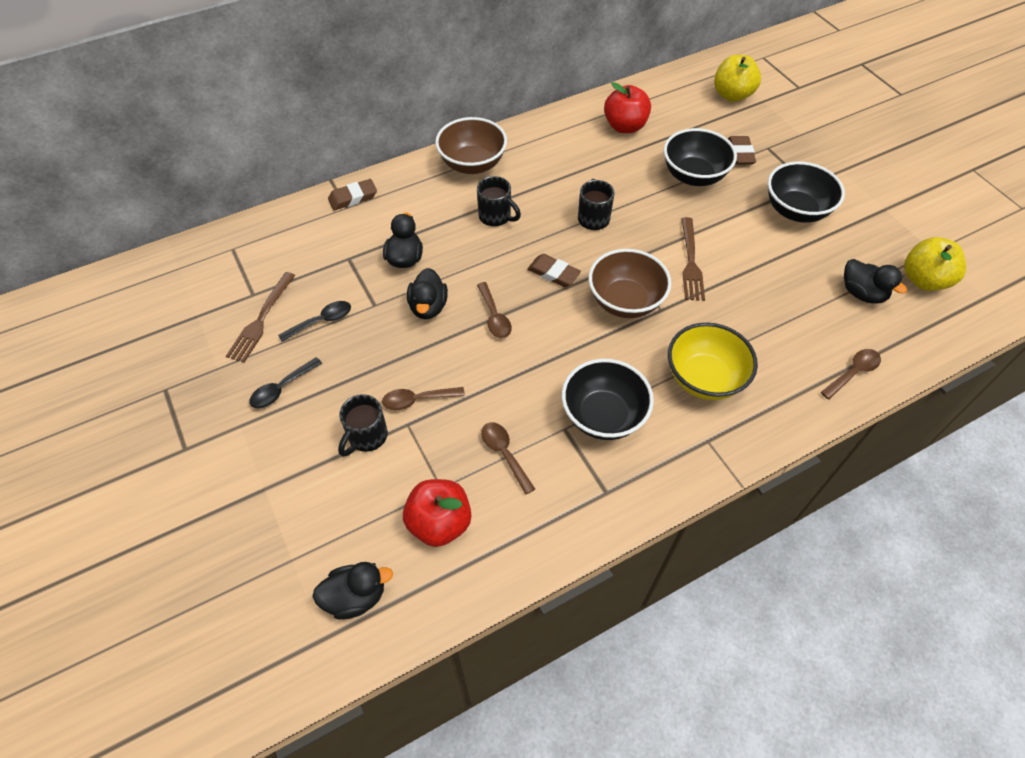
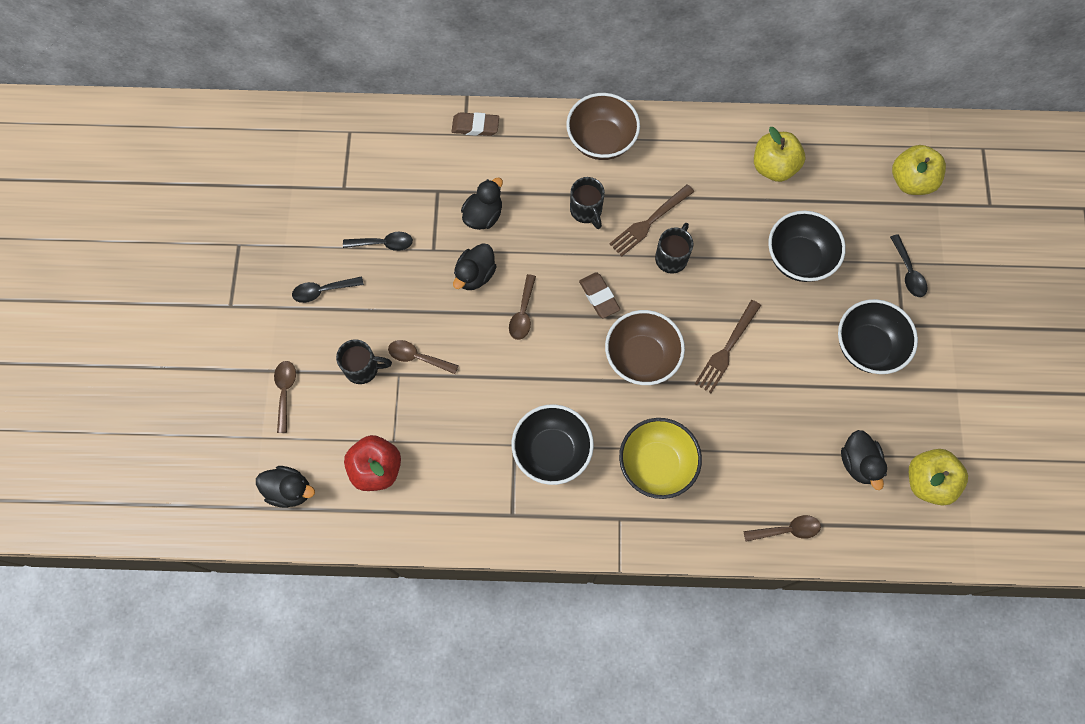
camera: 30 degrees right, 15 degrees up
(261, 319) = (338, 217): brown fork -> brown fork (649, 222)
(367, 437) = (363, 368): black mug -> black mug turned 150 degrees counterclockwise
(504, 454) = (456, 440): brown spoon -> brown spoon (285, 392)
(625, 126) = (773, 167): red apple -> yellow apple
(740, 153) = (864, 255): brown eraser -> none
(781, 150) = (908, 272): none -> black spoon

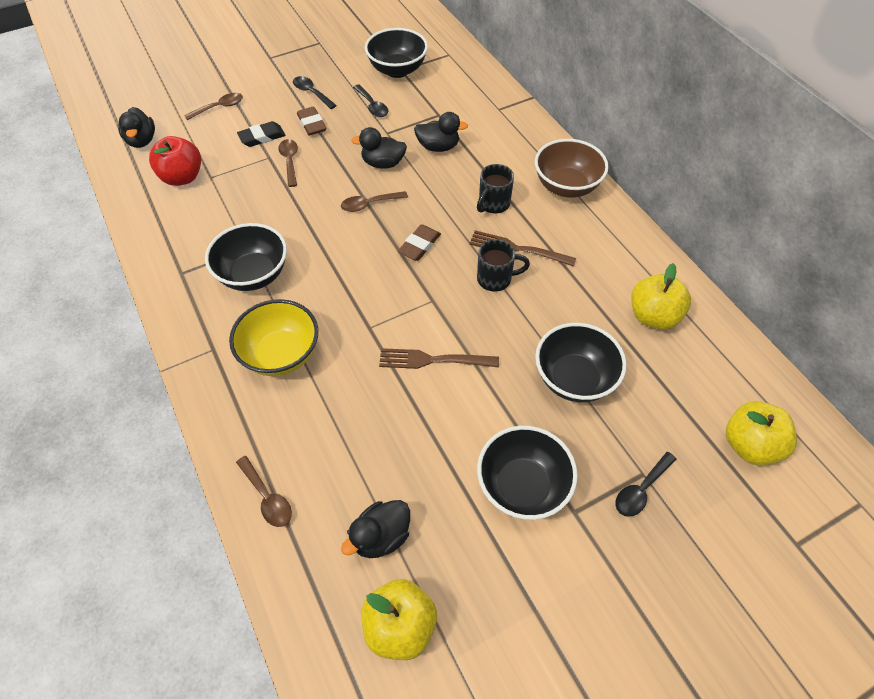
camera: 60 degrees right, 15 degrees down
(342, 192) = (397, 70): none -> black bowl
(363, 368) = (262, 137): black mug -> black eraser
(475, 126) = (511, 111): brown eraser -> brown eraser (312, 124)
(641, 357) = (381, 298): brown bowl -> none

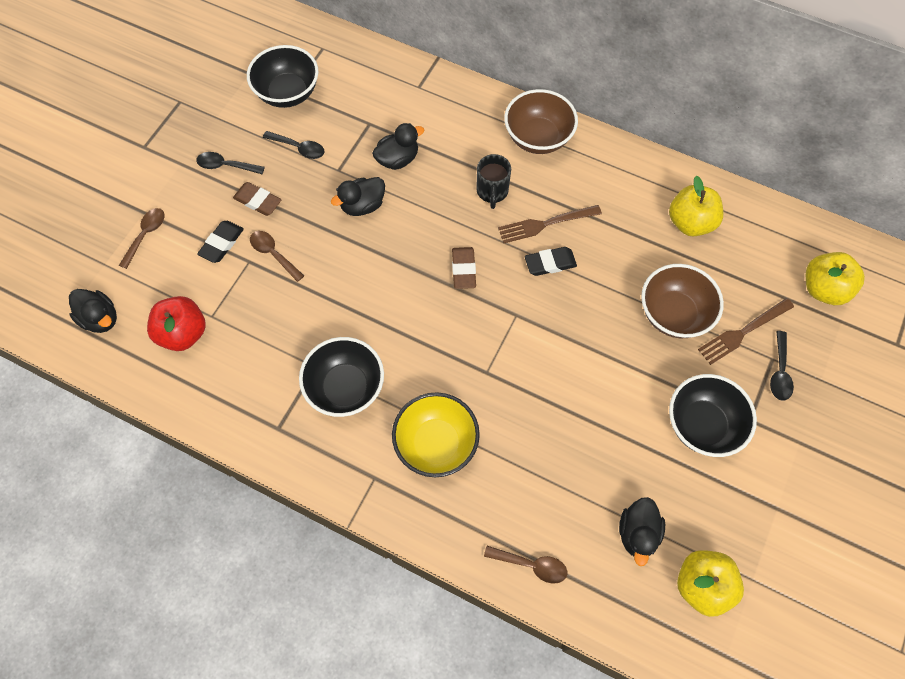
camera: 35 degrees left, 10 degrees up
(369, 204) = (386, 255): brown spoon -> none
(433, 360) = (560, 367): brown fork -> brown fork (743, 332)
(495, 279) = (550, 263): black mug -> black eraser
(574, 379) = (673, 314): black bowl -> brown bowl

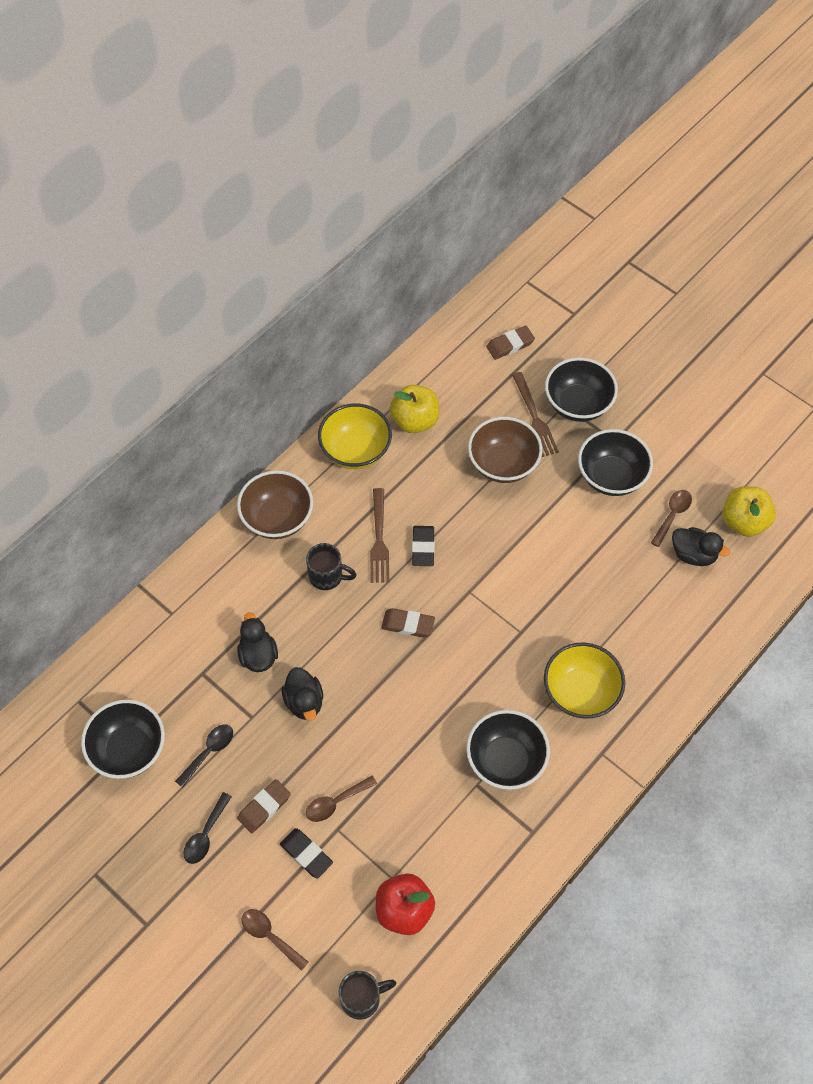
camera: 75 degrees left, 5 degrees down
(100, 318) = (362, 999): black duck -> black mug
(531, 565) = (705, 642): brown spoon -> brown spoon (672, 515)
(634, 181) = (355, 451): none -> yellow bowl
(779, 372) = (578, 404): black spoon -> black bowl
(823, 289) = (510, 345): yellow apple -> brown eraser

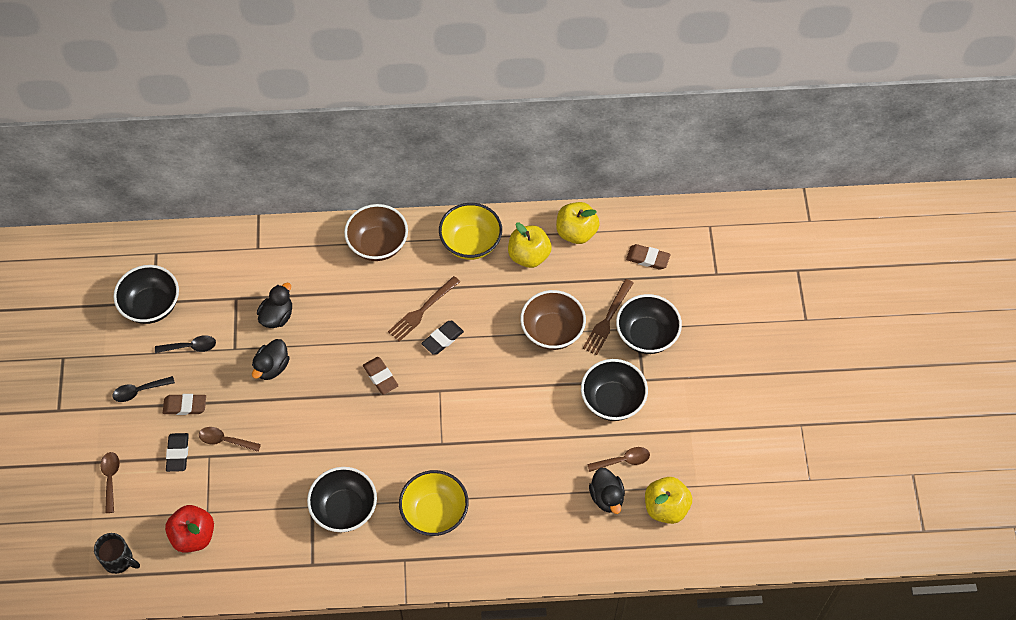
camera: 45 degrees right, 0 degrees up
(327, 576) = (367, 305): black mug -> none
(431, 371) = (576, 232): none -> yellow apple

